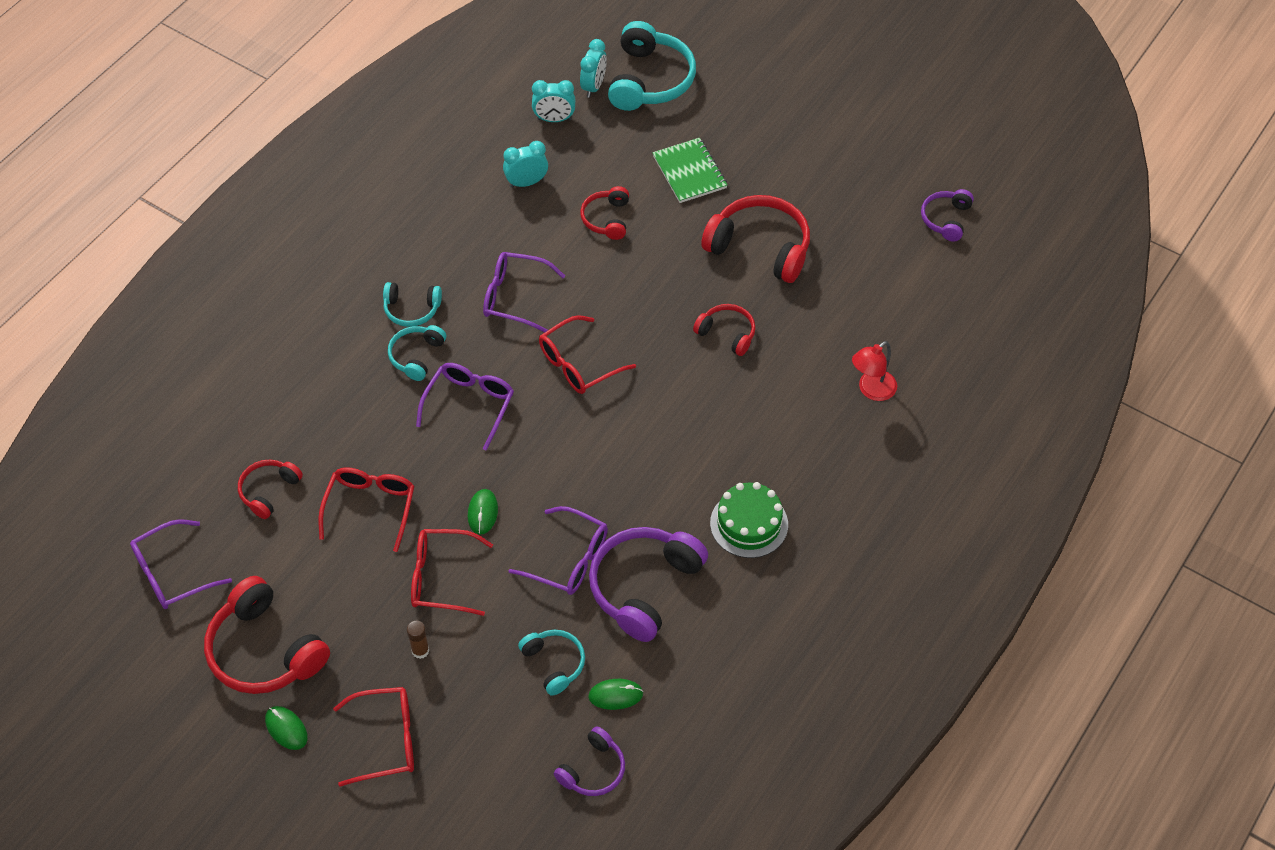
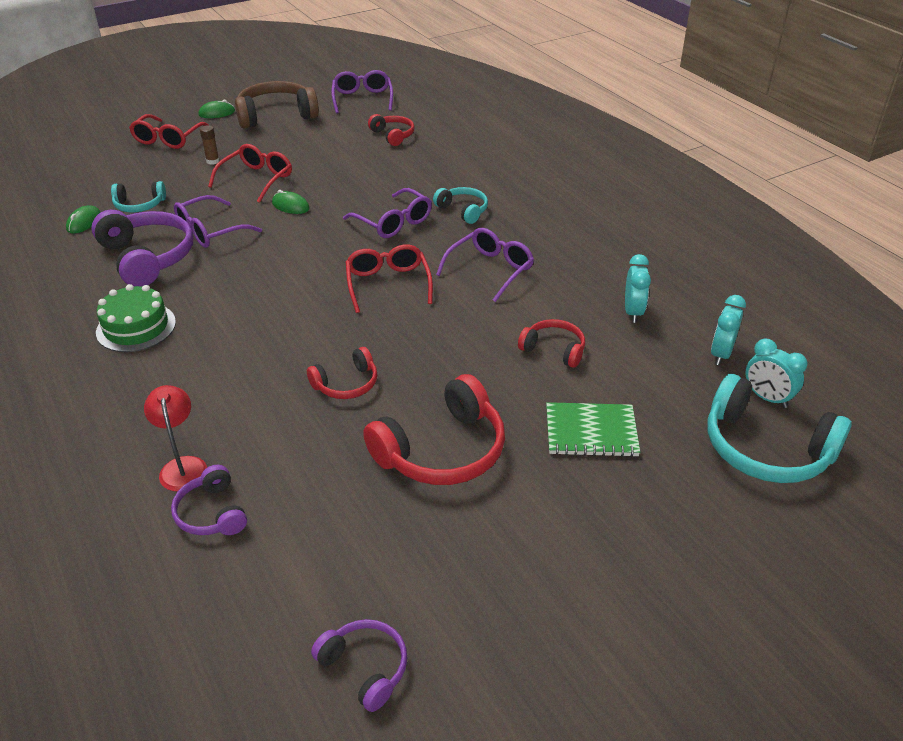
camera: 115 degrees right, 15 degrees down
(264, 650) = (276, 115): red headphones -> brown headphones
(370, 508) = (342, 166): red glasses -> none
(411, 309) = (513, 218): turquoise headphones -> none
(593, 770) = (48, 200): purple headphones -> purple headphones (212, 513)

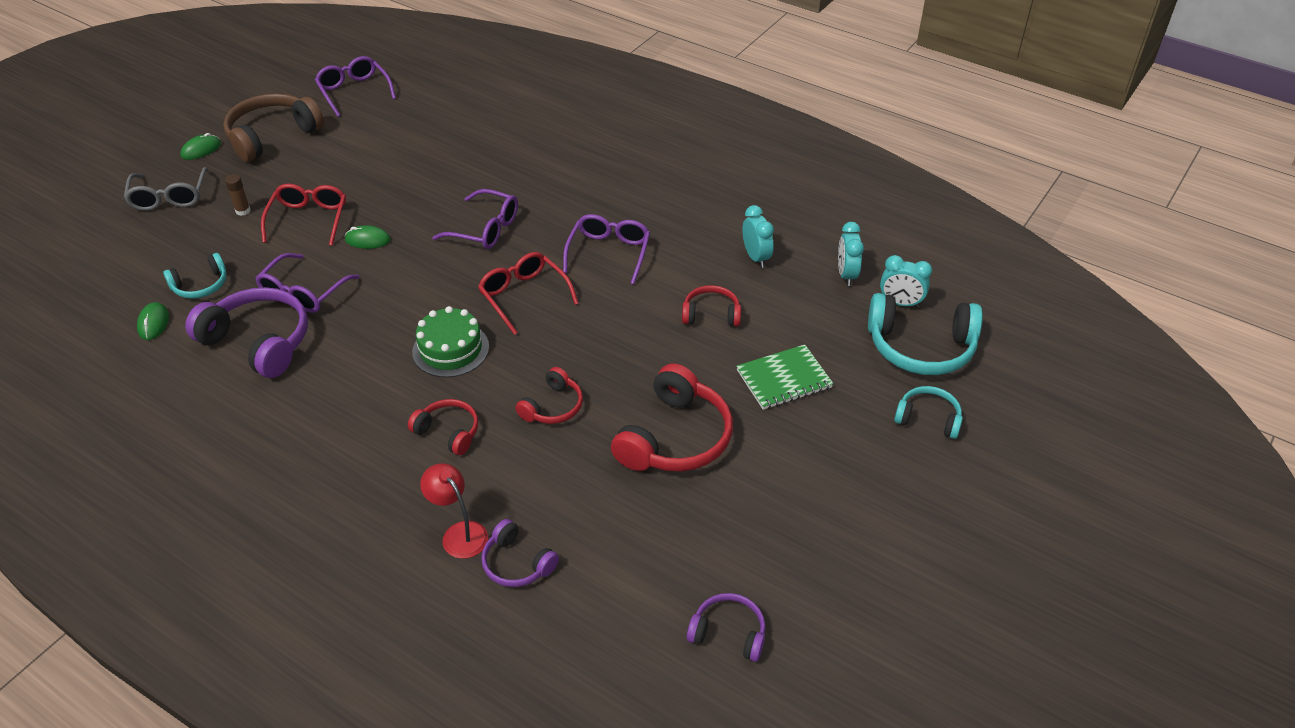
camera: 25 degrees left, 5 degrees up
(136, 327) = (307, 418): green cake -> green cake (450, 349)
(168, 139) = (169, 197): red glasses -> grey glasses
(393, 135) = (417, 129): red headphones -> red headphones (448, 432)
(463, 210) = (544, 197): turquoise headphones -> turquoise headphones (928, 418)

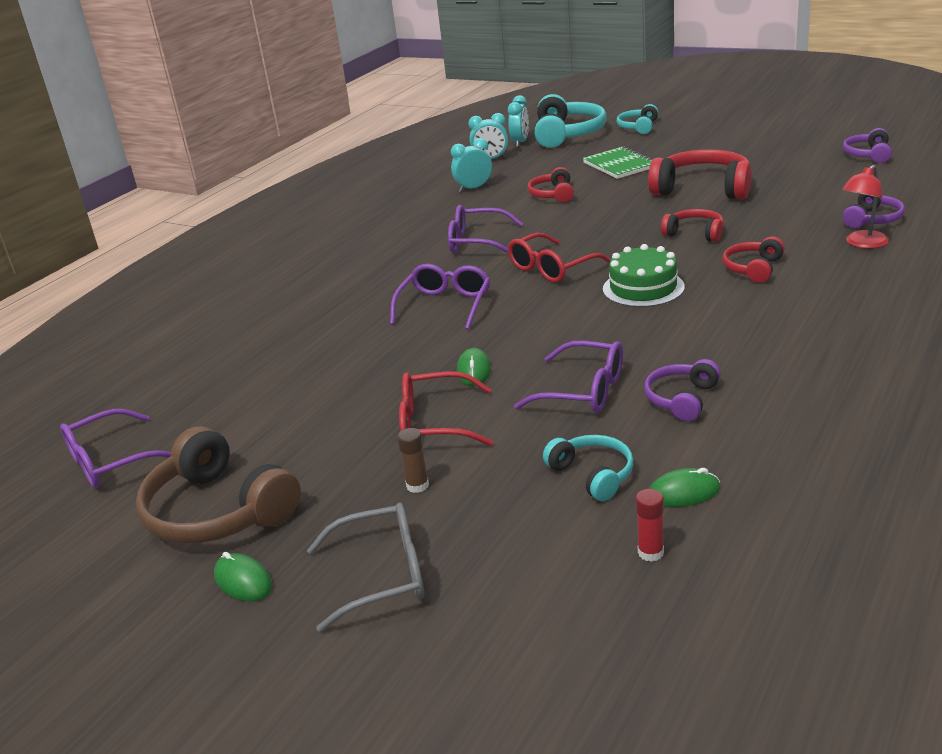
camera: 90 degrees left, 15 degrees down
(110, 300) = (650, 552): none -> red glue stick
(259, 341) = (682, 399): purple headphones -> purple headphones, size x0.55

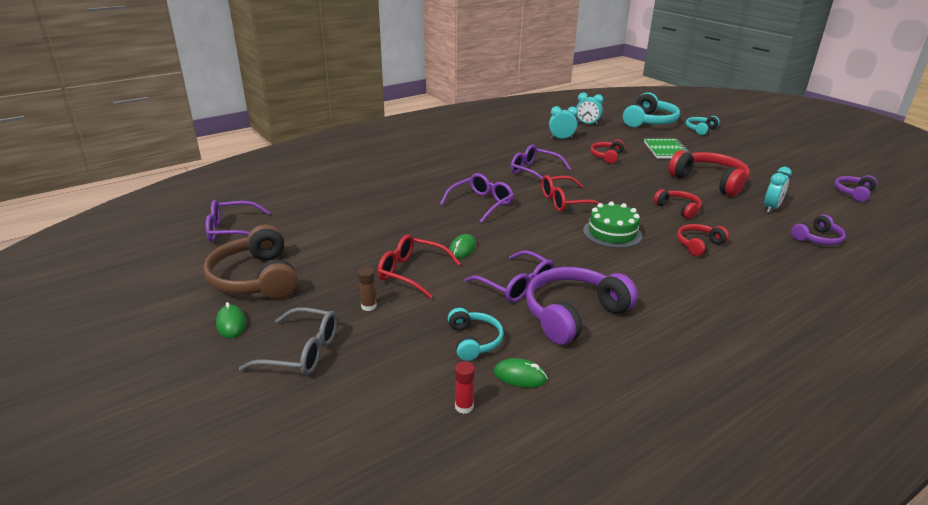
camera: 20 degrees right, 0 degrees up
(520, 142) = (614, 119): turquoise clock -> turquoise clock (771, 208)
(682, 399) = (573, 314): purple headphones -> purple headphones, size x1.82
(862, 244) = (795, 253): red lamp -> none

